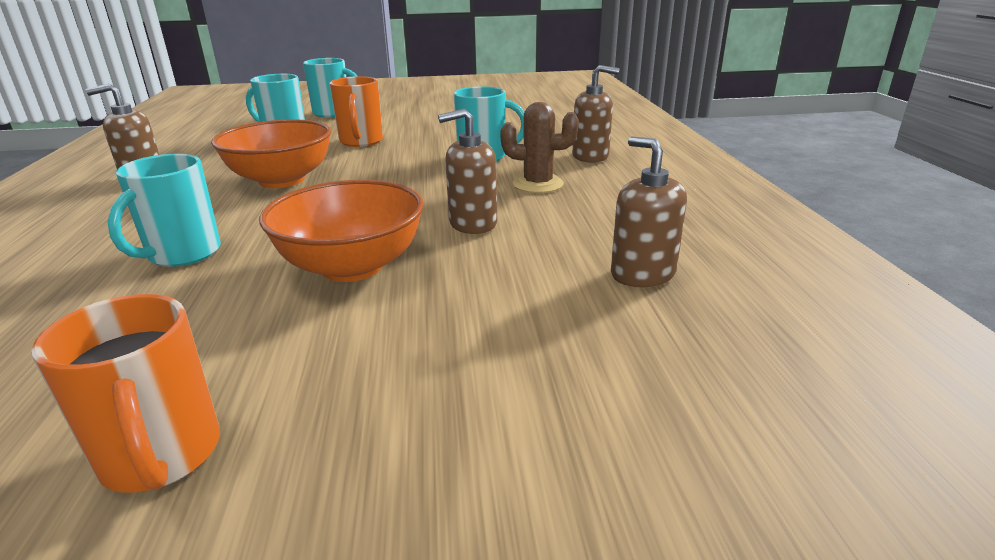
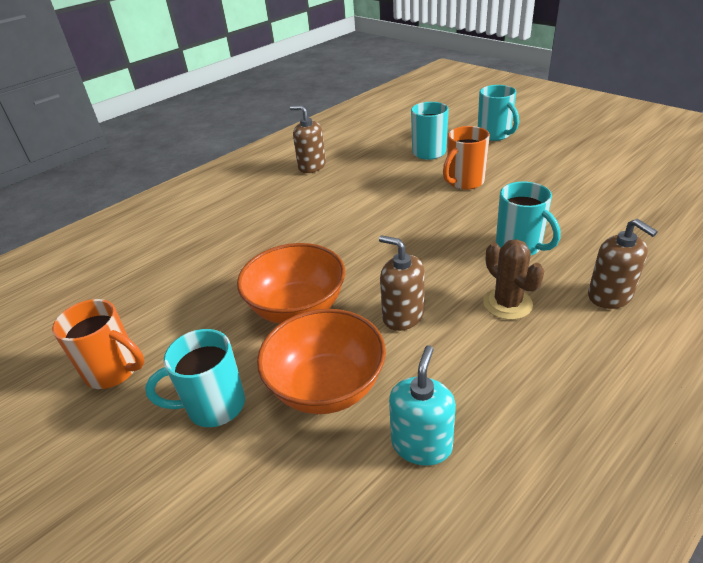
camera: 55 degrees right, 10 degrees up
(162, 457) = (114, 371): orange mug -> orange mug turned 90 degrees counterclockwise
(182, 254) = (253, 245): turquoise mug -> turquoise mug (213, 406)
(281, 180) = (367, 203): orange bowl -> orange bowl (327, 387)
(642, 274) = (421, 444): brown soap dispenser -> turquoise soap dispenser

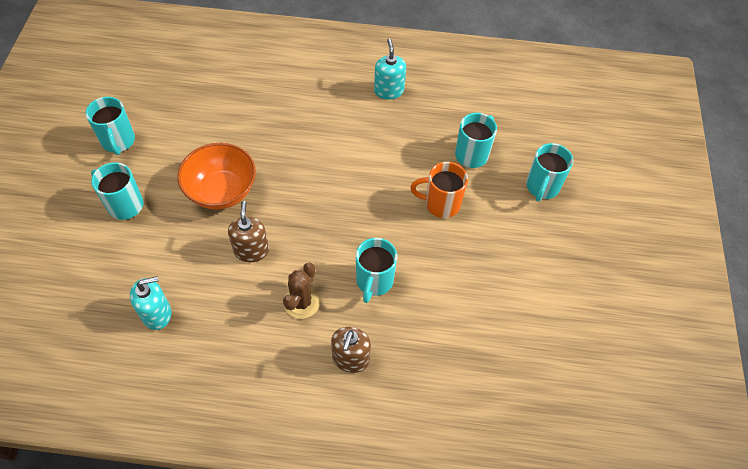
camera: 45 degrees right, 20 degrees up
(114, 371) = (118, 142): orange mug -> turquoise mug
(312, 166) = (389, 91): brown soap dispenser -> turquoise soap dispenser
(327, 387) = (169, 247): orange bowl -> none

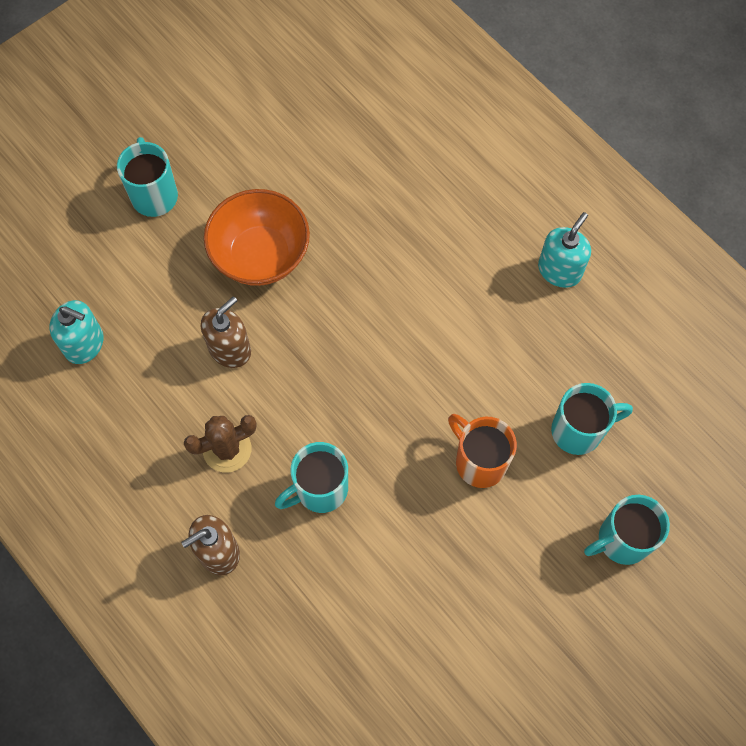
camera: 45 degrees right, 10 degrees up
(118, 142) = (209, 113): turquoise mug -> none

